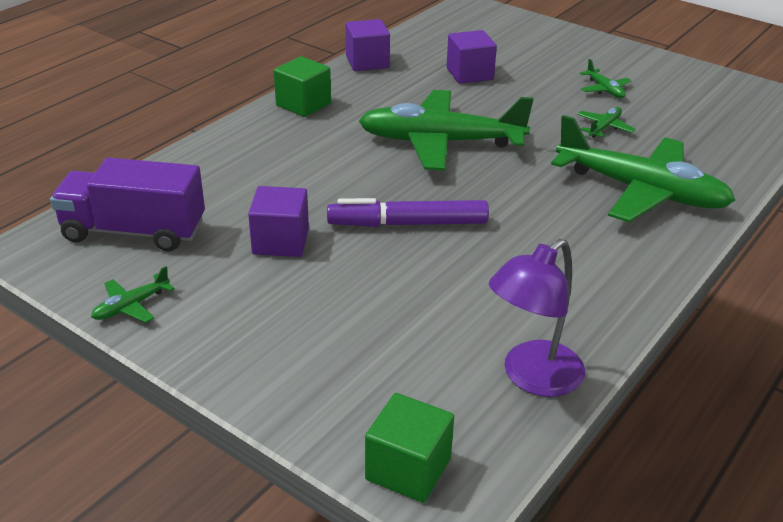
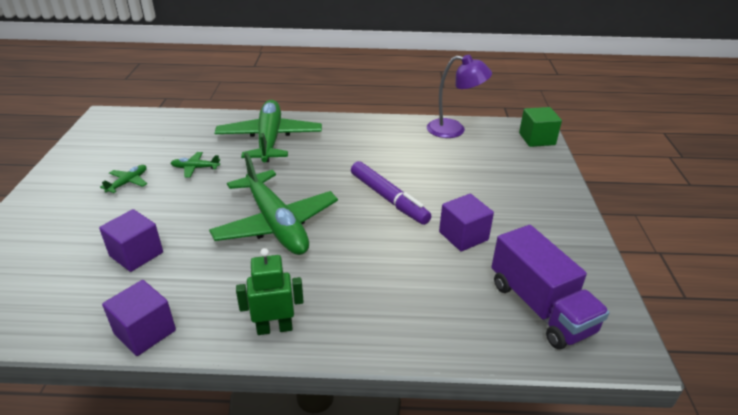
camera: 125 degrees left, 0 degrees up
(131, 306) = (586, 259): green plane -> none
(303, 104) = (274, 328): green cube -> green robot

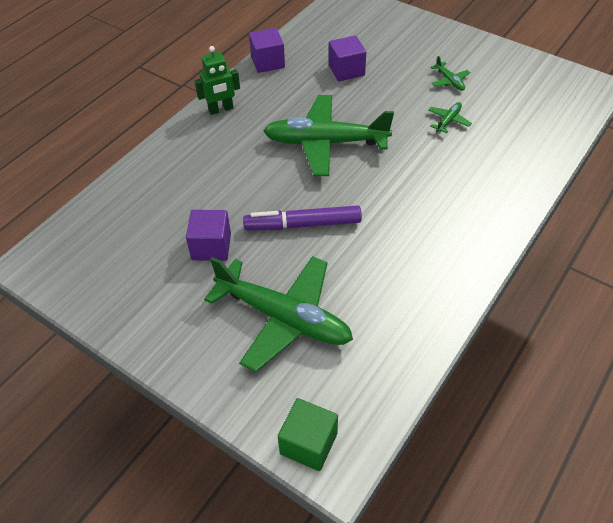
camera: 125 degrees right, 15 degrees up
(269, 139) = (474, 183): green plane -> green plane (284, 318)
(274, 328) = (221, 109): green robot -> green robot turned 45 degrees clockwise
(454, 130) = (393, 361): purple lamp -> none
(540, 307) = (104, 243): purple truck -> none

